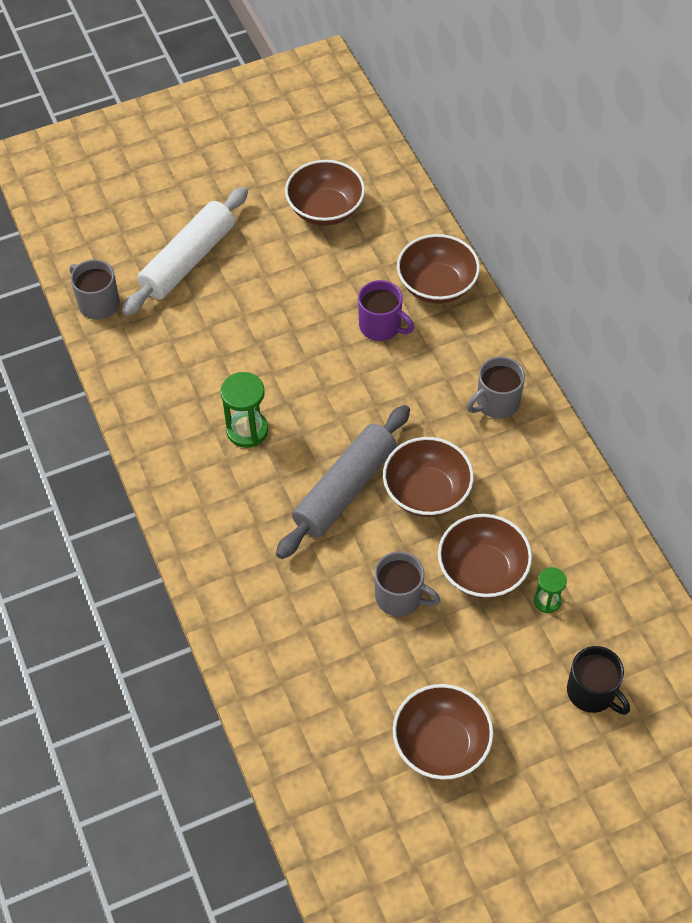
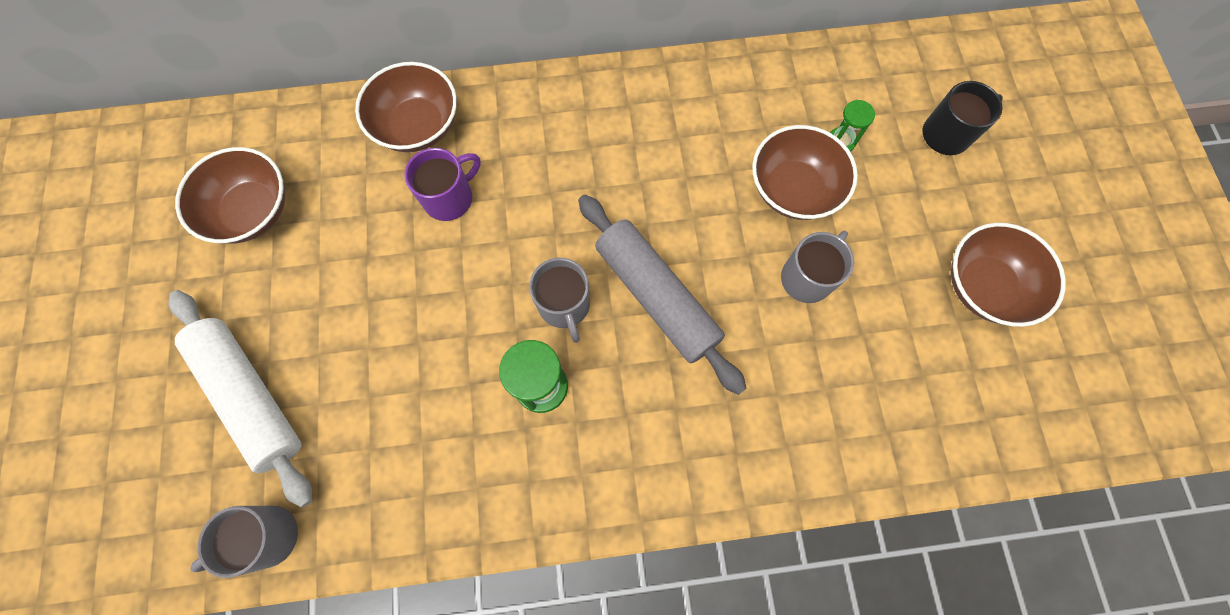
camera: 75 degrees left, 15 degrees up
(427, 492) = (685, 214): brown bowl -> none
(496, 403) = (593, 115): grey mug -> grey mug (564, 305)

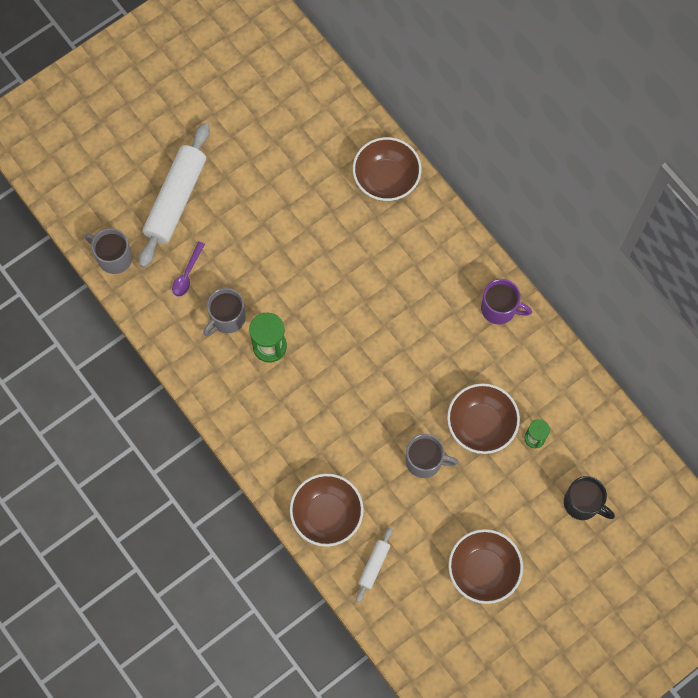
camera: 60 degrees right, 0 degrees up
(252, 211) = (276, 125): brown bowl -> brown bowl (327, 514)
(366, 442) = (187, 274): none -> purple spoon
(450, 198) = (351, 227): purple mug -> purple mug (499, 309)
(564, 305) = (323, 331): grey mug -> grey mug (227, 318)
(657, 297) = (360, 380): grey rolling pin -> none
(920, 418) = (374, 565): none -> white rolling pin

